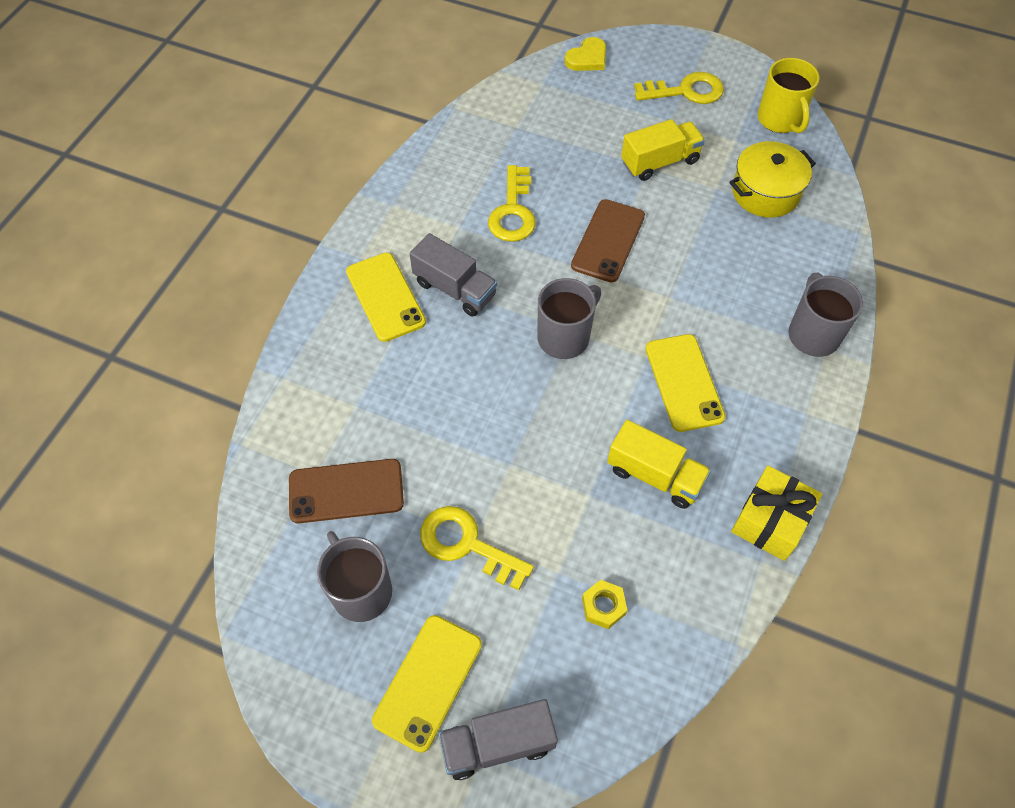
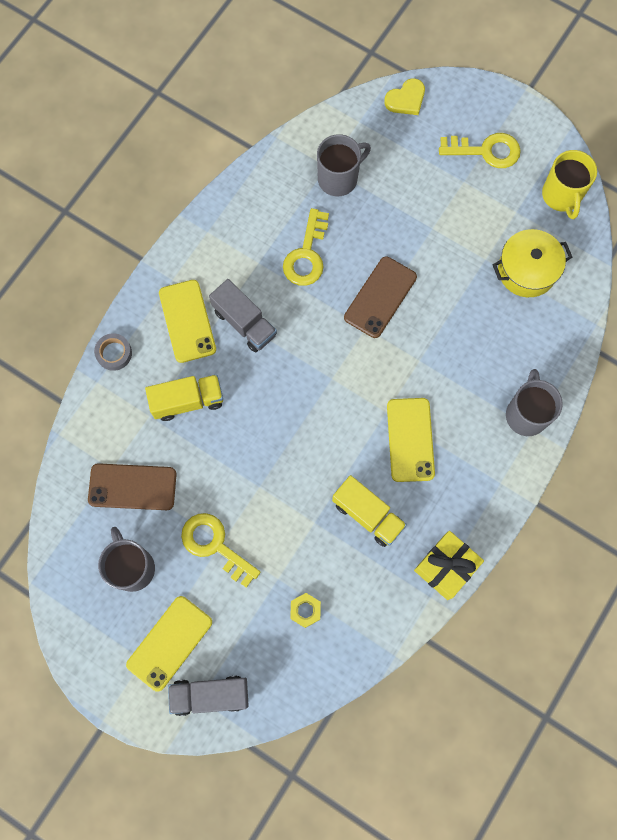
camera: 10 degrees right, 15 degrees up
(300, 344) = (114, 353): none -> grey tape
(564, 337) = (324, 383): grey mug -> grey mug (338, 178)
(660, 162) = (443, 224): yellow truck -> yellow truck (187, 401)

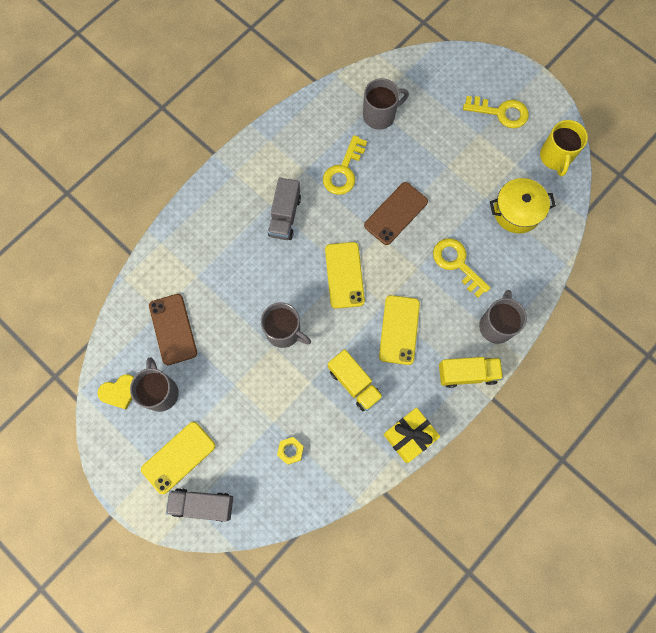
camera: 10 degrees right, 0 degrees up
(114, 353) = (178, 223): grey tape -> none
(132, 487) = (173, 329): brown phone -> brown phone turned 60 degrees clockwise
(187, 321) = (240, 207): yellow phone -> yellow phone (344, 275)
(187, 401) = (229, 269): yellow truck -> yellow truck (467, 373)
(215, 545) = (229, 386): yellow key -> yellow key (457, 263)
(244, 323) = (285, 216): grey truck -> grey truck turned 45 degrees clockwise
(270, 466) = (284, 332): none -> grey mug
(406, 99) = (444, 62): yellow heart -> yellow heart (119, 392)

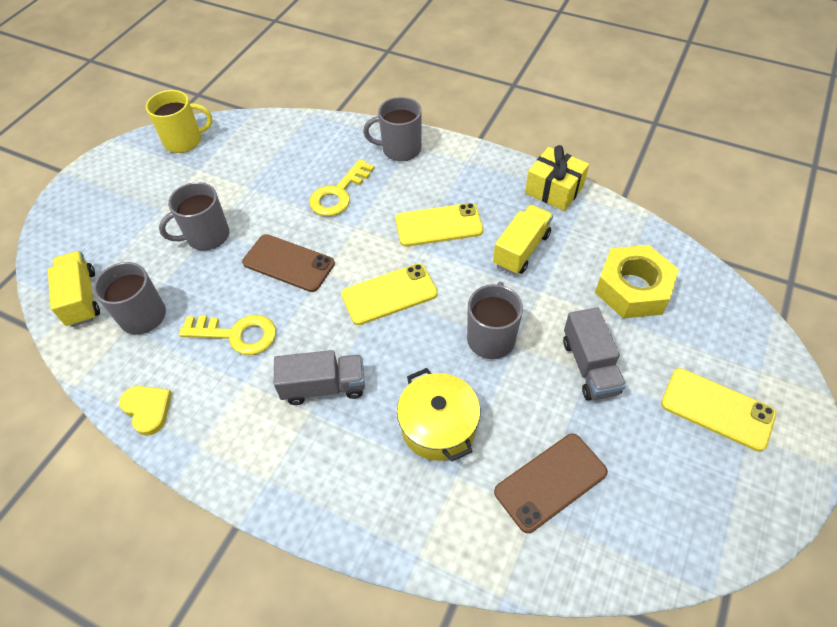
camera: 105 degrees left, 20 degrees down
(119, 392) = (680, 526): yellow heart -> yellow heart (147, 409)
(161, 392) = (648, 464): grey mug -> grey mug (207, 236)
(202, 504) = (752, 360): grey truck -> grey truck (589, 366)
(290, 451) = (633, 288): yellow nut -> yellow nut, size x2.22
(467, 373) = (463, 160): yellow truck -> yellow truck (81, 298)
(500, 112) = (128, 196): yellow key -> none
(517, 212) = (260, 158): yellow pot -> yellow pot (438, 426)

